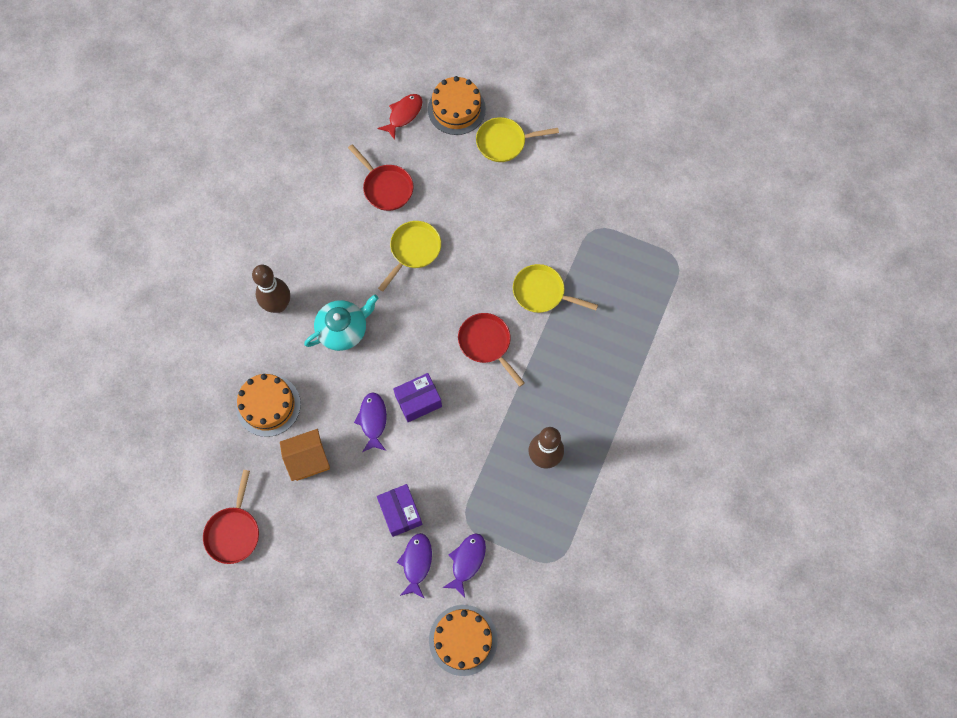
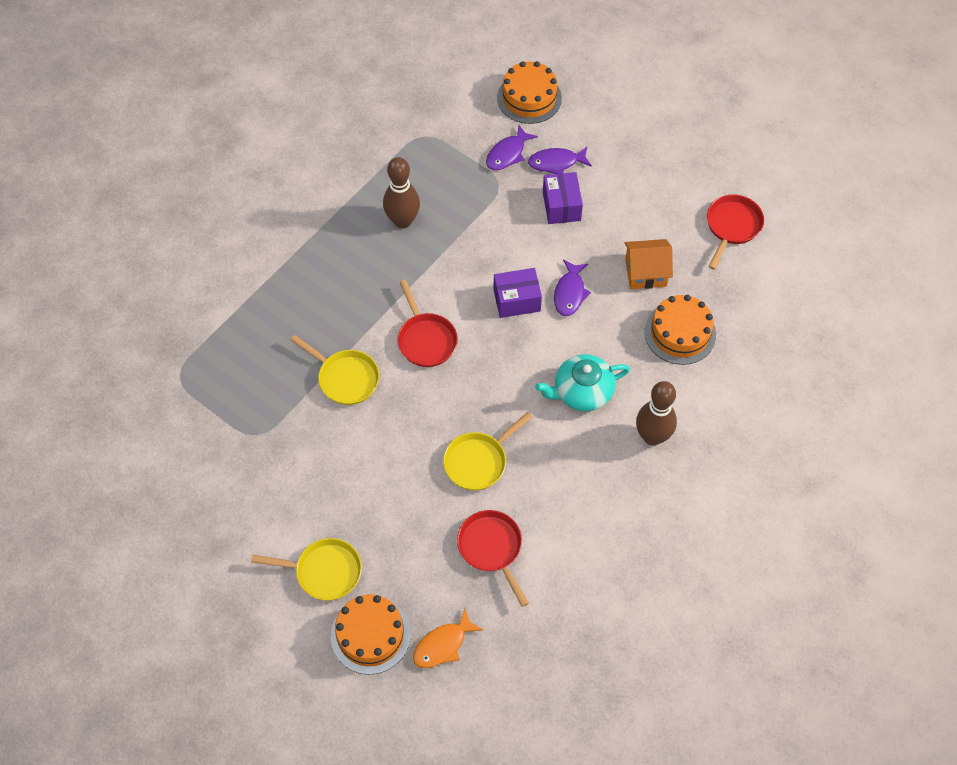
camera: 165 degrees left, 10 degrees down
(403, 115) = (443, 645): red fish -> orange fish
(416, 563) = (556, 163): purple fish -> purple fish turned 60 degrees clockwise

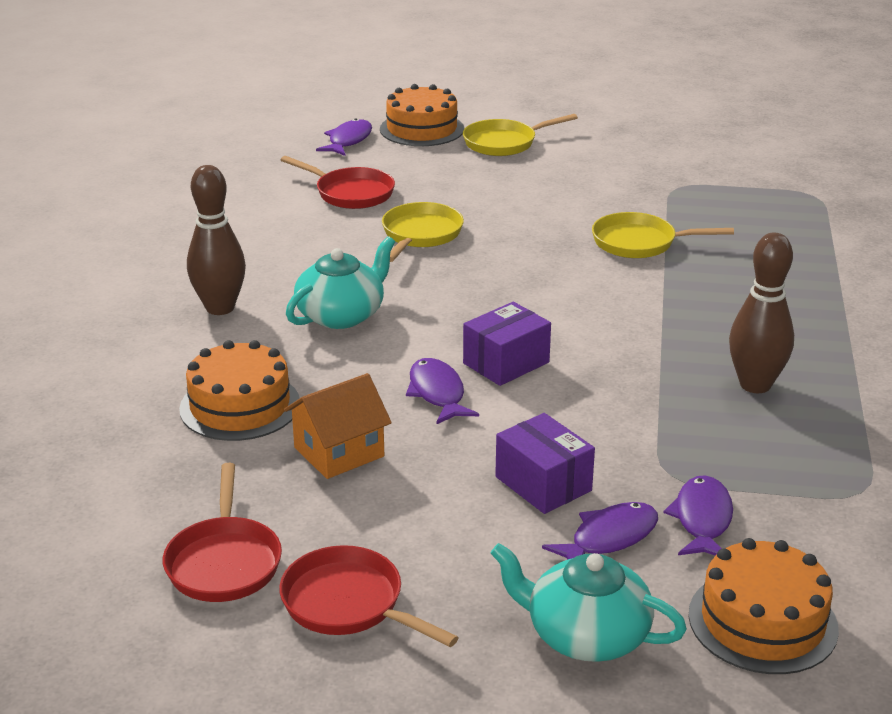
camera: 150 degrees right, 30 degrees down
(425, 339) = (585, 295): red pan -> red pan (349, 604)
(443, 645) = (348, 141): orange fish -> purple fish
(603, 123) = (585, 635): none -> turquoise teapot

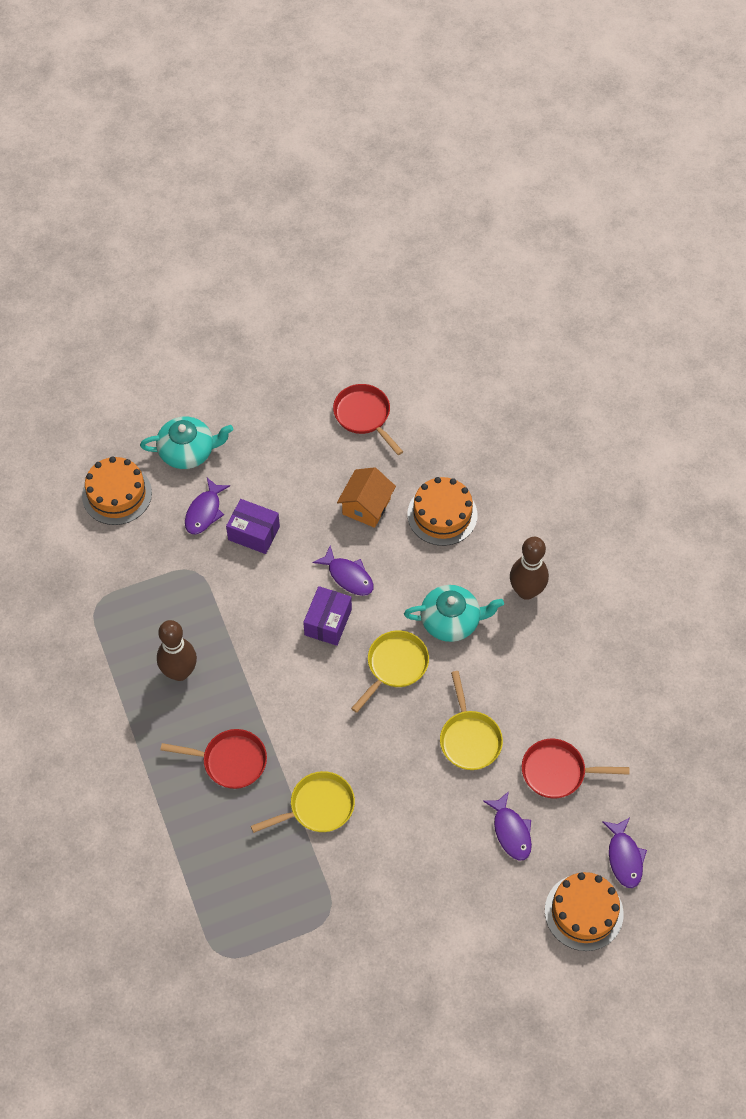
camera: 150 degrees right, 30 degrees up
(342, 315) = (451, 621): turquoise teapot -> turquoise teapot turned 105 degrees counterclockwise
(349, 604) = (295, 420): red pan -> red pan (230, 761)
(504, 143) = (502, 921): yellow pan -> yellow pan (395, 666)
(702, 519) = (166, 545): purple fish -> purple fish (511, 831)

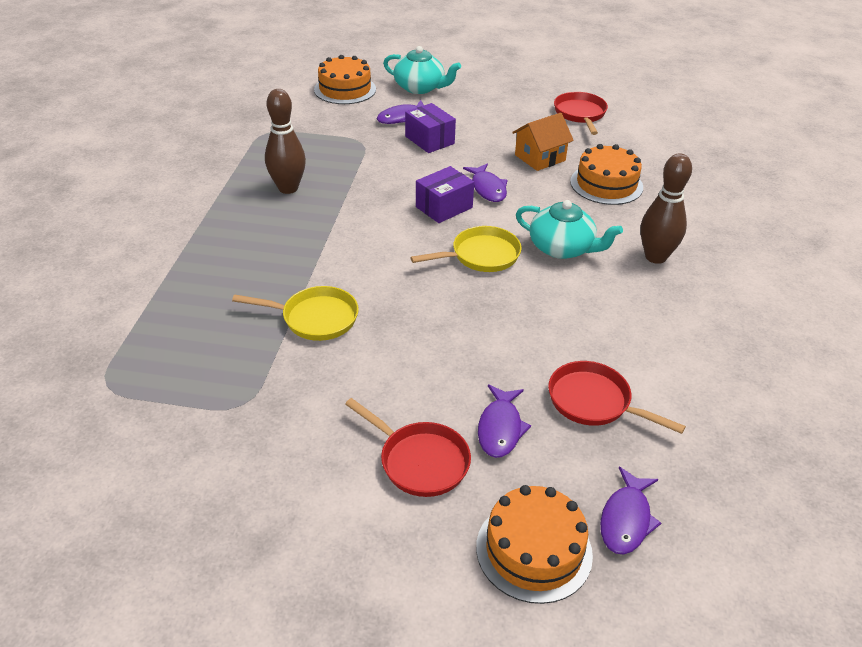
camera: 30 degrees right, 20 degrees down
(230, 761) = (270, 255): red pan -> red pan (419, 461)
(469, 739) = (513, 334): yellow pan -> none

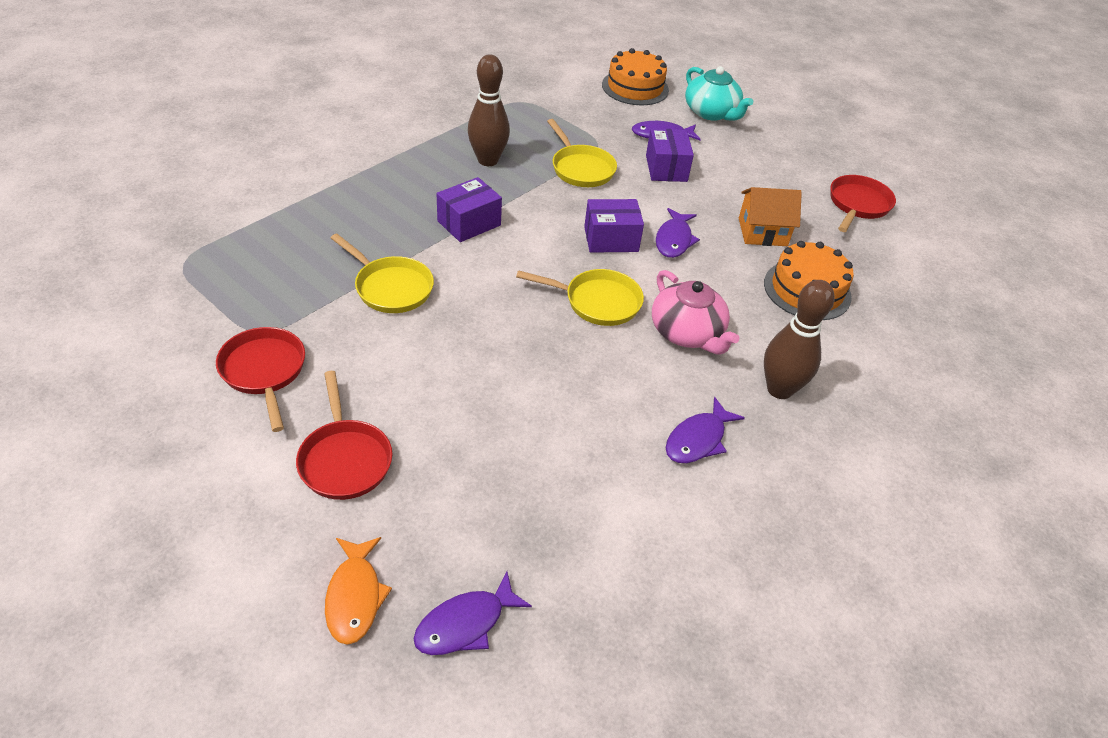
camera: 30 degrees right, 5 degrees up
(325, 242) = (469, 223): none -> purple box
(367, 165) = (581, 168): none -> yellow pan
(500, 428) = (443, 471): purple fish -> purple fish (698, 439)
(534, 550) = (355, 596): orange cake -> orange fish
(562, 248) = (687, 333): turquoise teapot -> pink teapot
(594, 402) = (556, 497): red pan -> red pan (264, 371)

